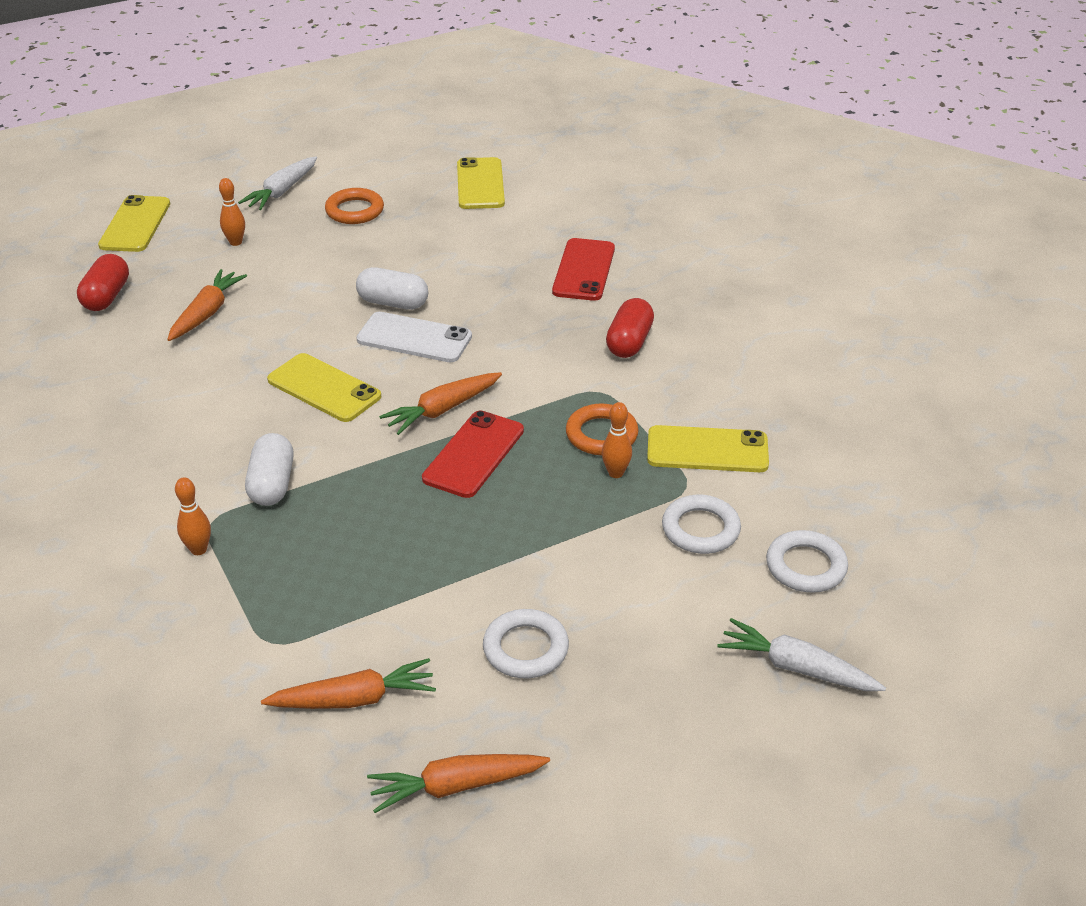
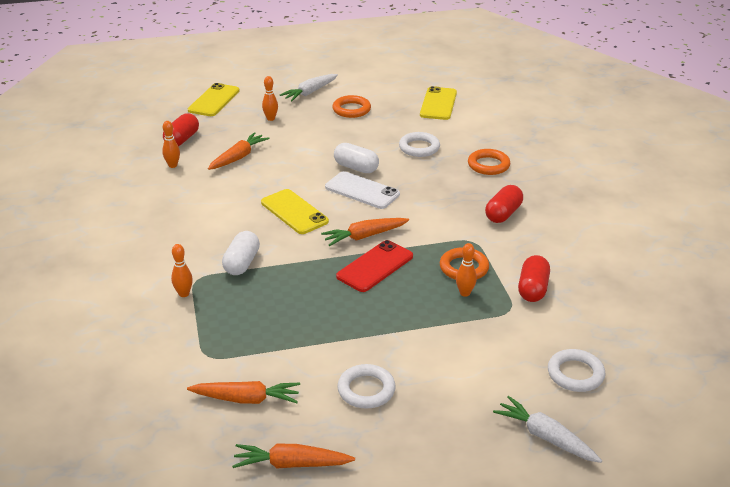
camera: 15 degrees right, 5 degrees down
(107, 342) = (173, 165): none -> orange bowling pin
(584, 270) = (488, 165): red phone -> orange ring
(700, 529) = (510, 338): white ring -> white ring (419, 148)
(707, 450) = (532, 289): yellow phone -> red capsule

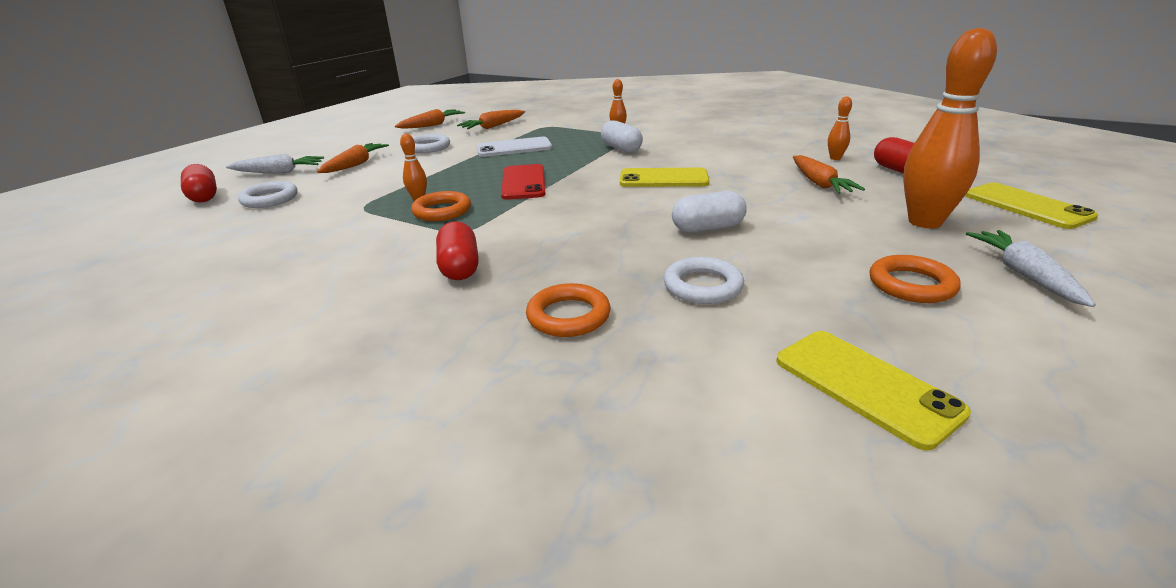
camera: 135 degrees right, 5 degrees down
(270, 118) = (924, 222): orange bowling pin -> orange bowling pin, size x2.26
(362, 191) = (650, 215): white phone -> white phone (514, 148)
(364, 236) = (570, 191): orange carrot -> orange carrot (355, 165)
(532, 289) = (352, 225): red capsule -> red capsule (204, 196)

